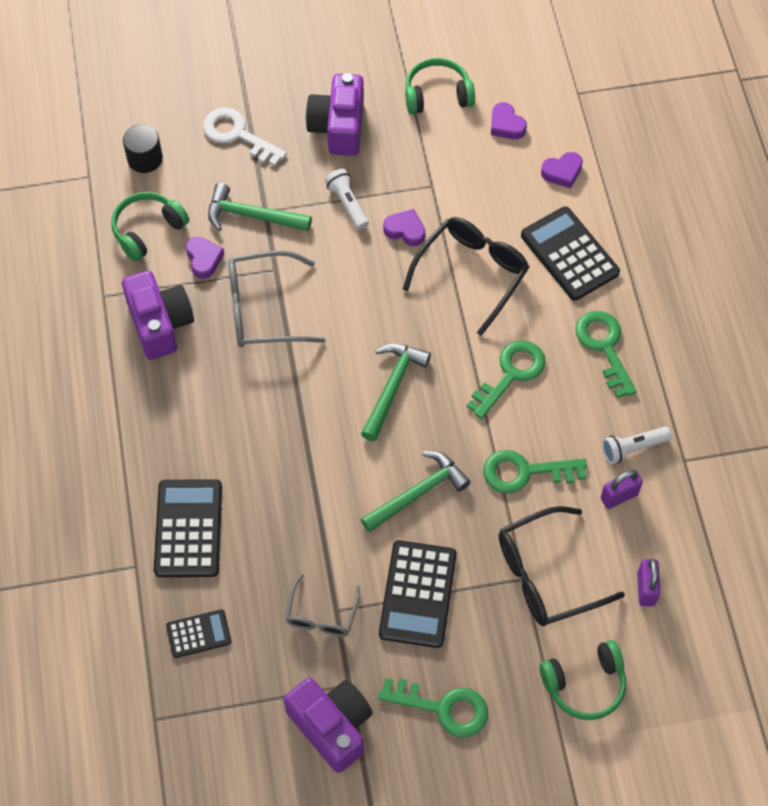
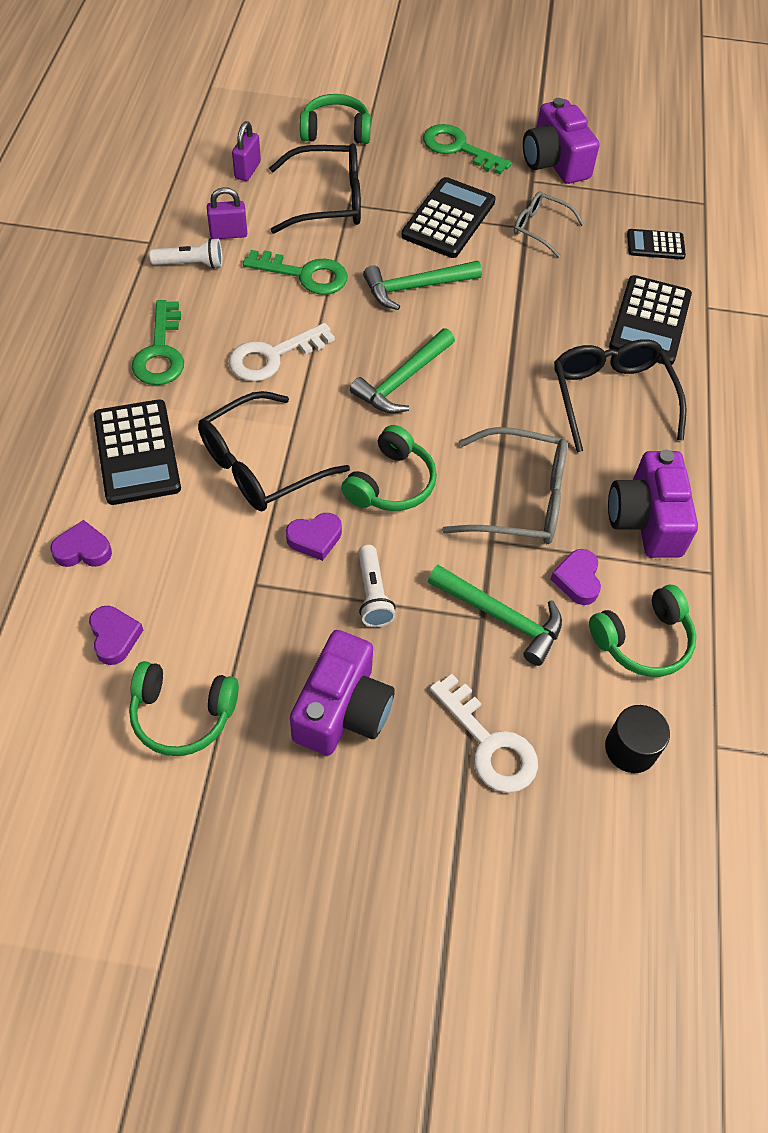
camera: 165 degrees left, 5 degrees down
(209, 429) = (611, 397): none -> black glasses
(321, 615) = (540, 228): grey glasses -> grey glasses turned 90 degrees counterclockwise
(366, 291) = (391, 483): none -> green headphones
(405, 230) = (315, 538): purple heart -> purple heart turned 60 degrees counterclockwise
(511, 374) = (272, 356): green key -> white key

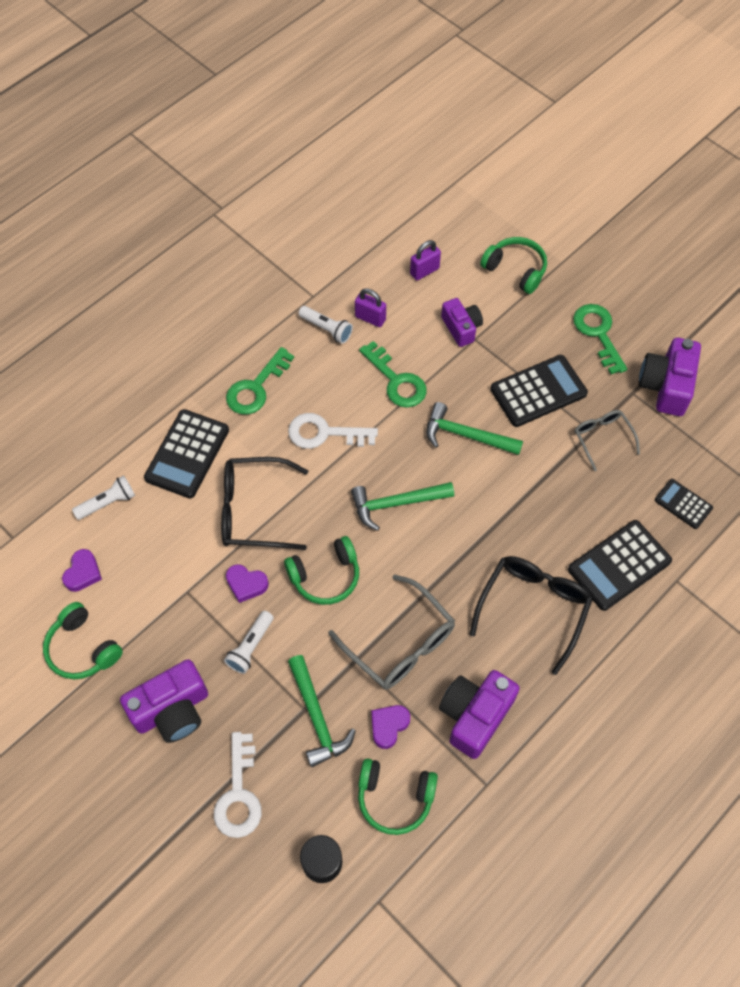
camera: 40 degrees right, 5 degrees up
(83, 550) = (107, 503): purple heart -> white flashlight
(328, 201) = (461, 328): black glasses -> purple camera

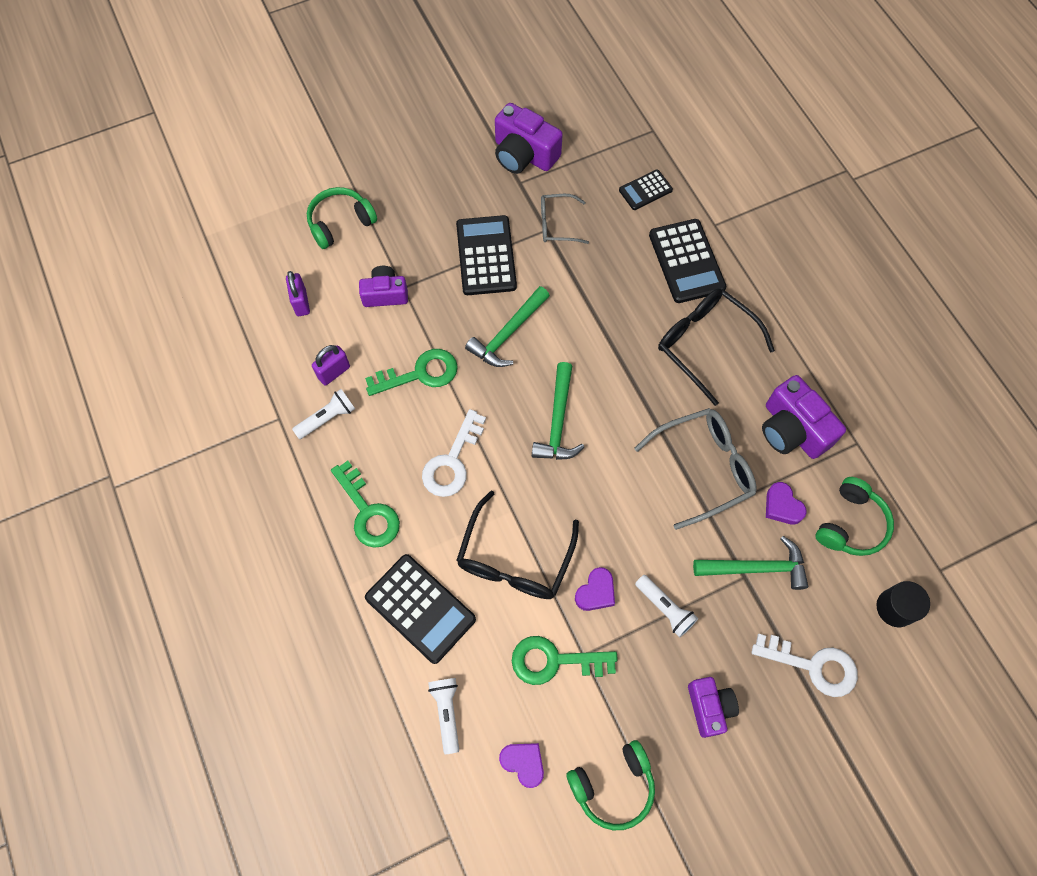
camera: 70 degrees left, 5 degrees up
(172, 710) = (709, 707): purple camera -> purple camera, size x0.65
(325, 576) = (613, 513): green headphones -> none
(598, 333) = (445, 184): green key -> green key (554, 661)

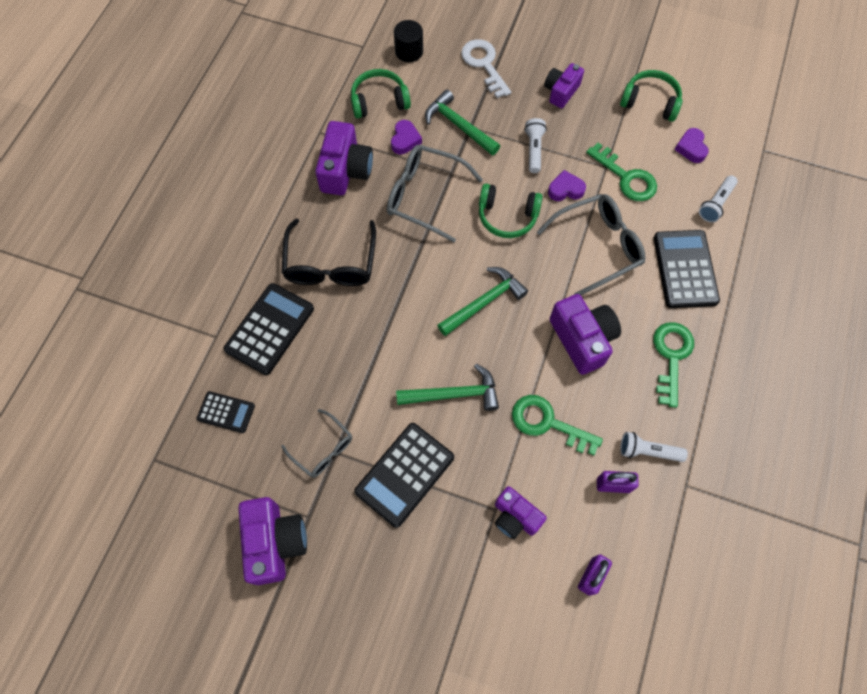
camera: 135 degrees left, 0 degrees up
(340, 223) = (492, 628): green headphones -> green headphones (507, 216)
(452, 461) = (582, 339): white key -> purple camera
(515, 559) = (597, 246): black glasses -> grey glasses

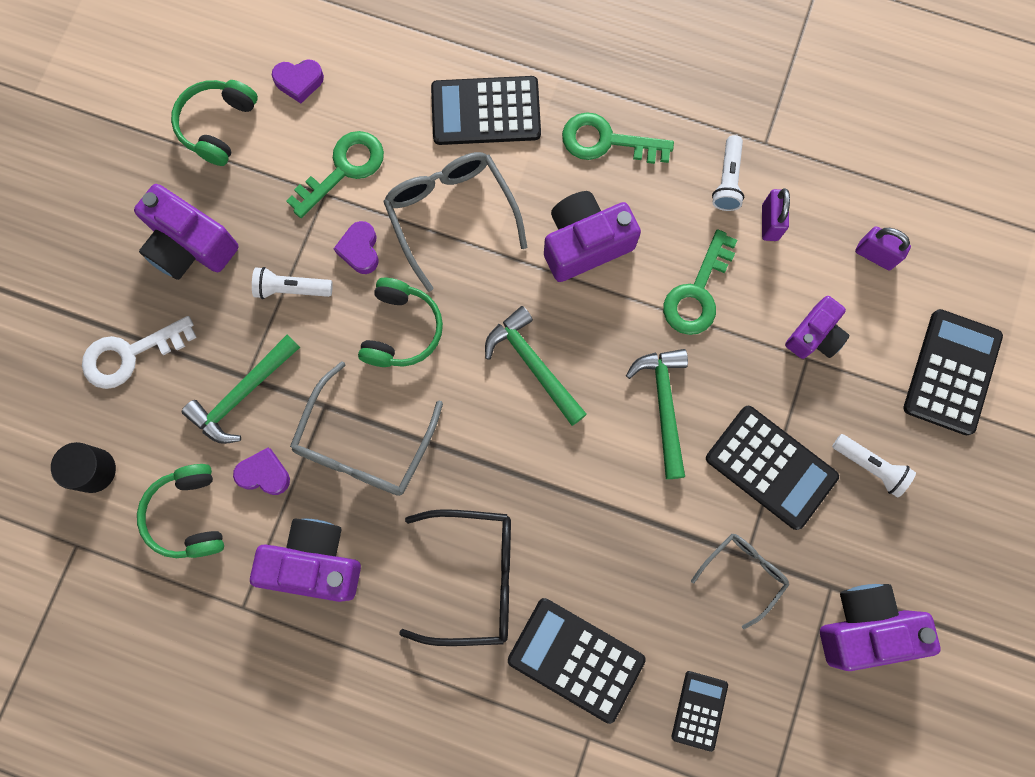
camera: 90 degrees left, 10 degrees up
(487, 638) = (951, 372): none -> black calculator
(561, 92) = (190, 245): purple camera -> purple camera, size x1.55
(715, 204) = (389, 63): white flashlight -> white flashlight (870, 466)

